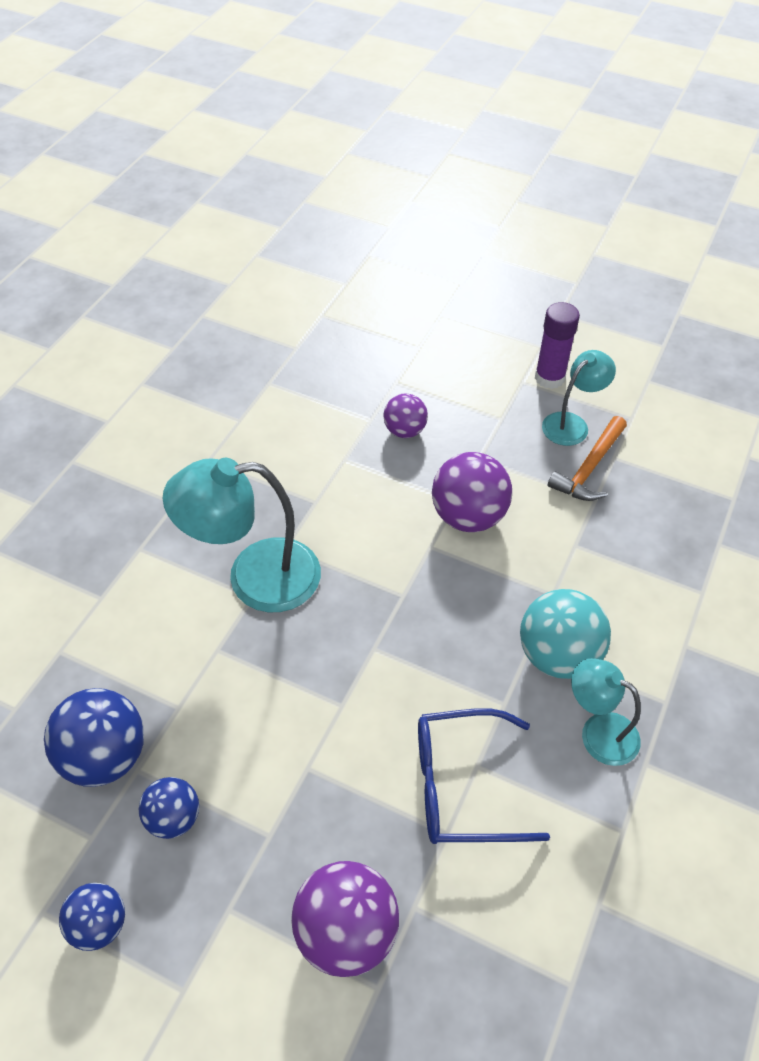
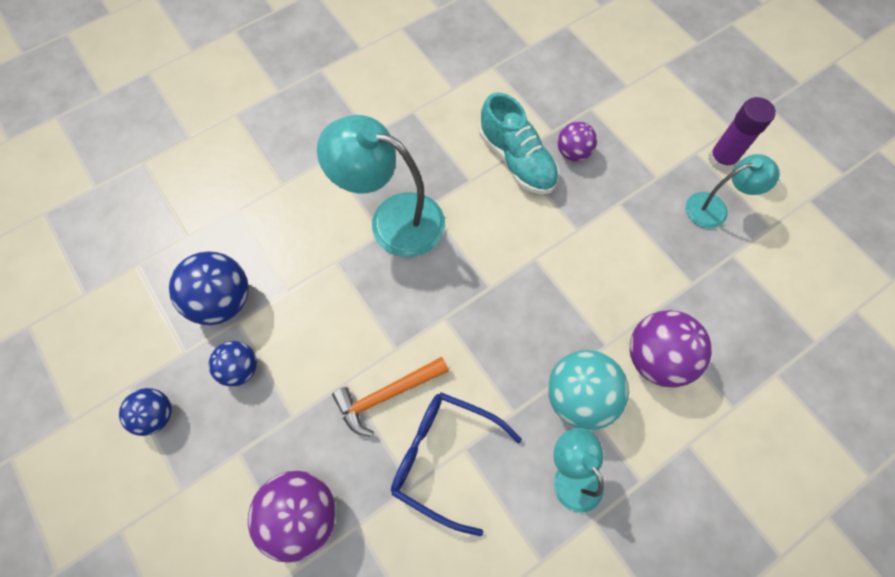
camera: 30 degrees right, 15 degrees up
(352, 462) = (517, 160): none -> turquoise shoe
(468, 516) = (579, 248): purple ball -> purple ball (656, 358)
(589, 468) = (705, 254): orange hammer -> orange hammer (387, 395)

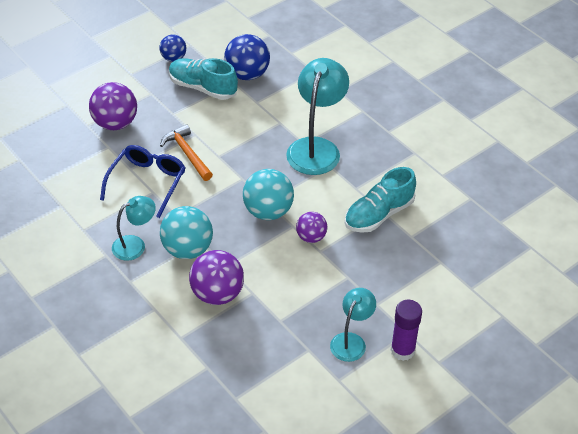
camera: 85 degrees right, 20 degrees down
(240, 369) = (202, 88): blue ball -> turquoise shoe
(509, 287) = (268, 211): none -> turquoise ball
(573, 152) = (392, 249): purple ball -> purple ball (311, 237)
(715, 208) = (351, 341): turquoise lamp -> turquoise lamp turned 135 degrees counterclockwise

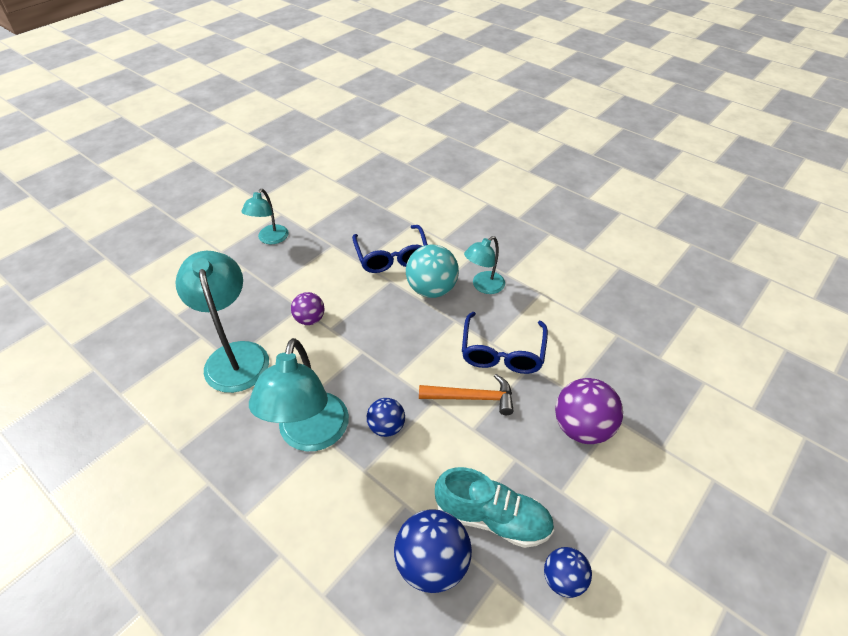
camera: 170 degrees right, 0 degrees up
(187, 154) = (472, 397): orange hammer -> orange hammer turned 45 degrees counterclockwise
(217, 294) = (392, 257): purple ball -> blue glasses
(258, 144) = (386, 427): none -> blue ball
(268, 211) = (359, 340): turquoise ball -> none
(379, 214) = (235, 355): turquoise shoe -> turquoise lamp
(402, 350) = (226, 238): purple glue stick -> none

